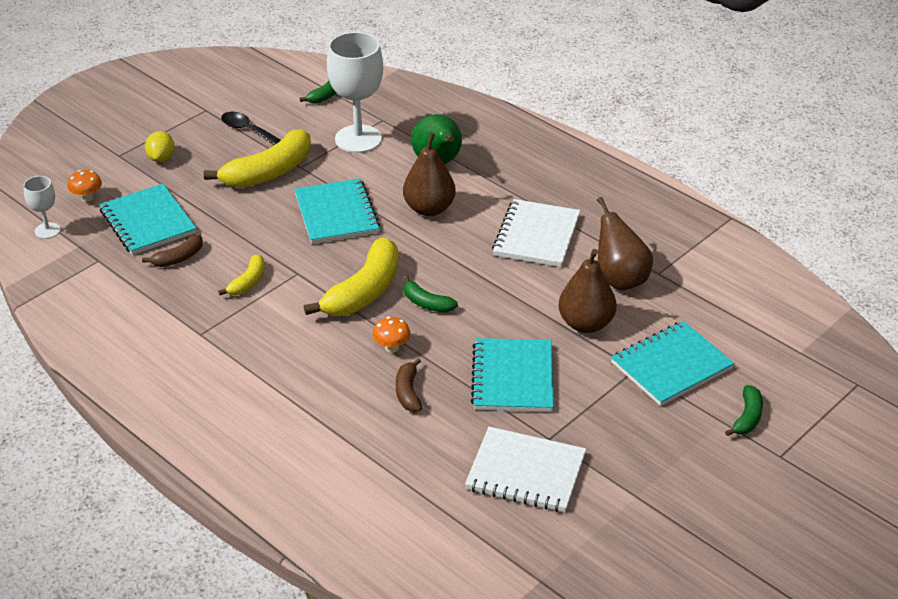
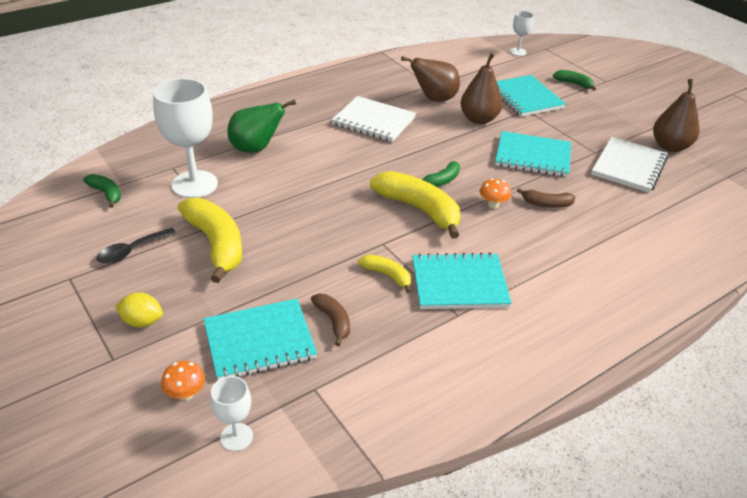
camera: 80 degrees left, 0 degrees up
(336, 214) = (304, 211): turquoise notebook -> turquoise notebook (459, 283)
(429, 209) = (319, 162): brown pear -> brown pear (670, 146)
(822, 352) = (518, 52): none -> white goblet

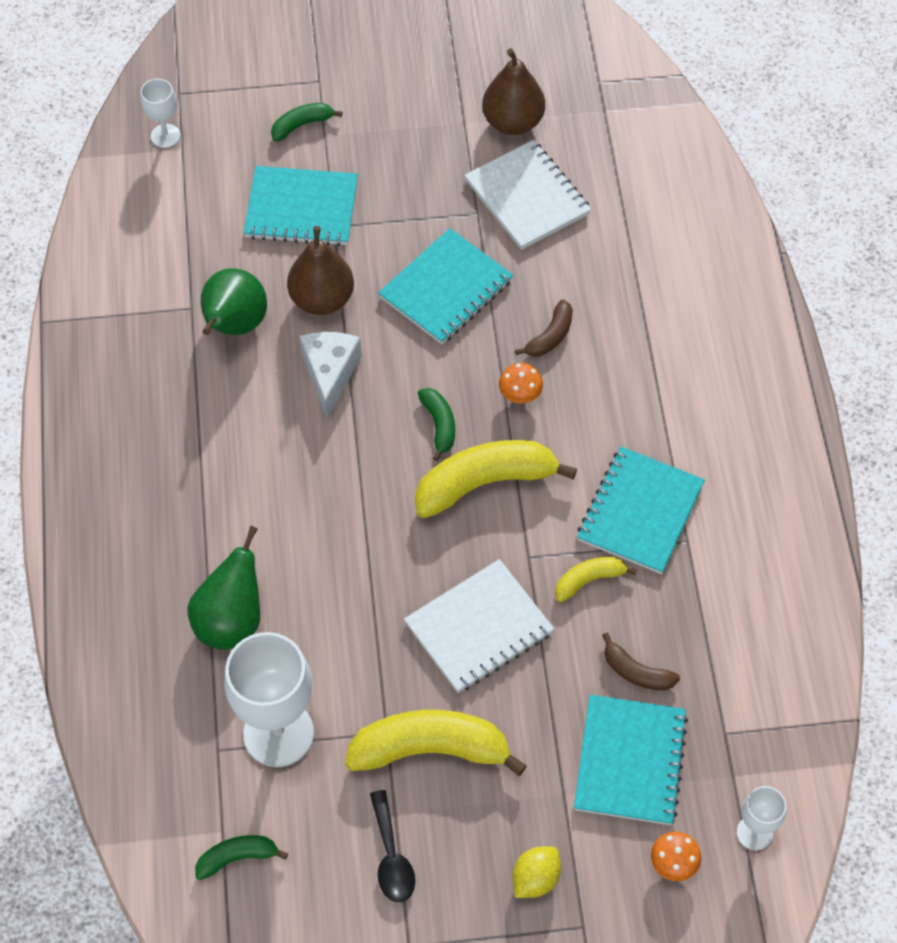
camera: 60 degrees left, 20 degrees up
(333, 321) = (636, 672): brown banana -> brown banana turned 150 degrees counterclockwise
(373, 121) = (247, 435): white notebook -> white notebook (479, 628)
(434, 99) = (234, 325): brown pear -> green pear
(436, 135) = (330, 374): none -> white cheese

